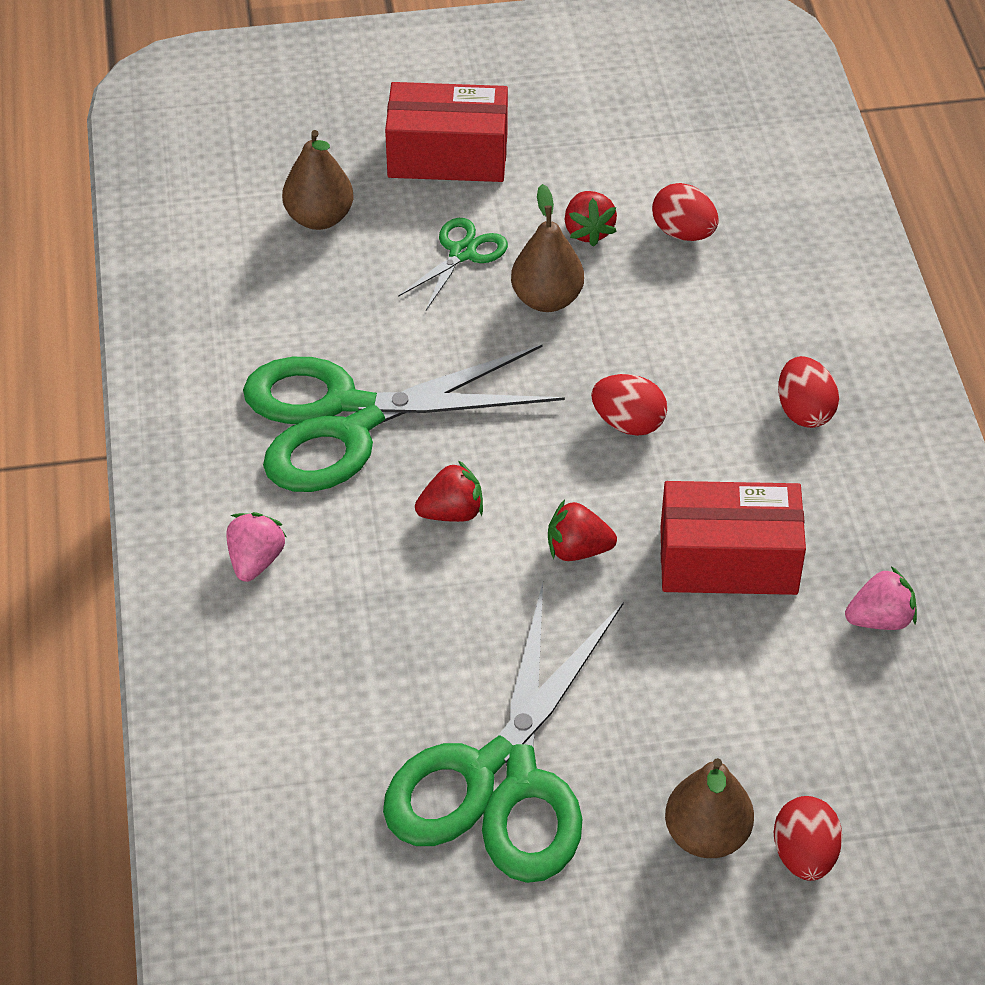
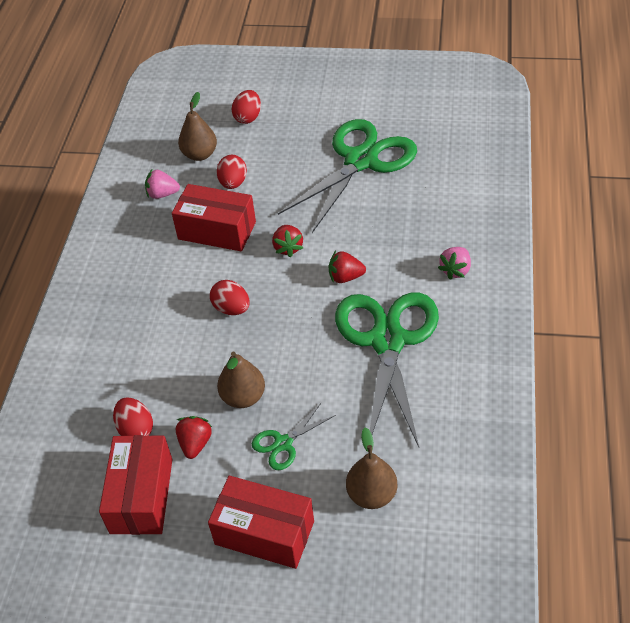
camera: 160 degrees left, 0 degrees up
(348, 418) = (388, 340): green scissors -> green scissors turned 90 degrees counterclockwise
(577, 550) = (288, 248): red strawberry -> red strawberry turned 60 degrees clockwise
(629, 163) = (141, 496): none -> red box
(706, 835) = (283, 129): brown pear -> brown pear (200, 154)
(804, 411) = (135, 298): red egg -> red egg (233, 183)

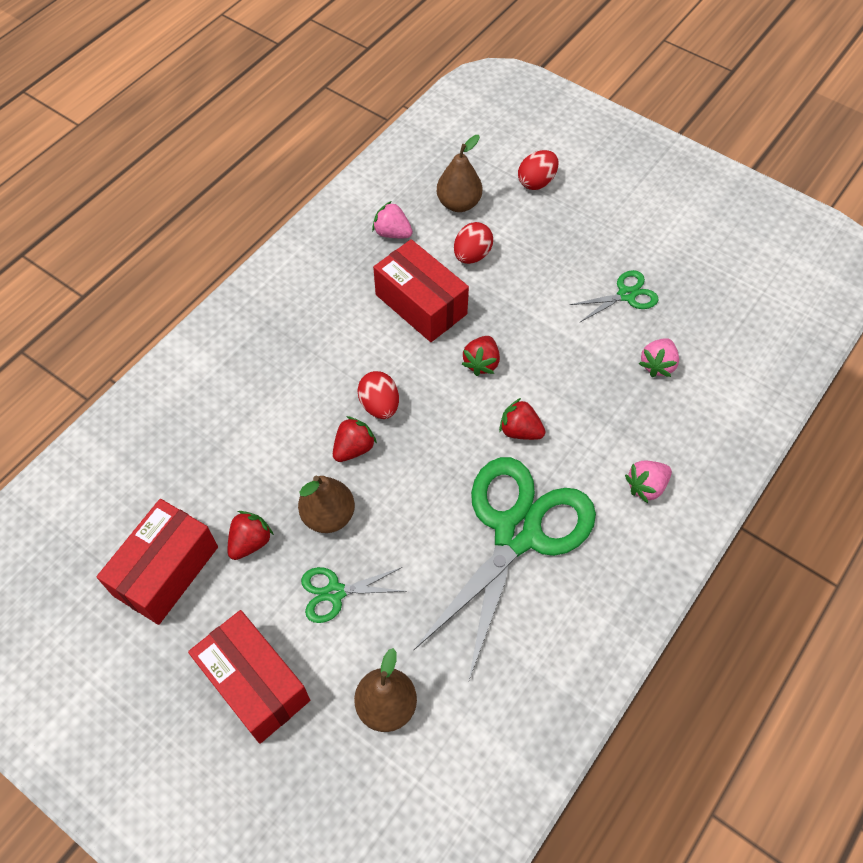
camera: 25 degrees right, 10 degrees up
(136, 429) = (205, 493): red egg -> none
(231, 345) = (354, 448): none -> red strawberry
(361, 161) = (626, 295): green scissors -> green scissors, size x0.44
(412, 194) = (657, 365): none -> pink strawberry

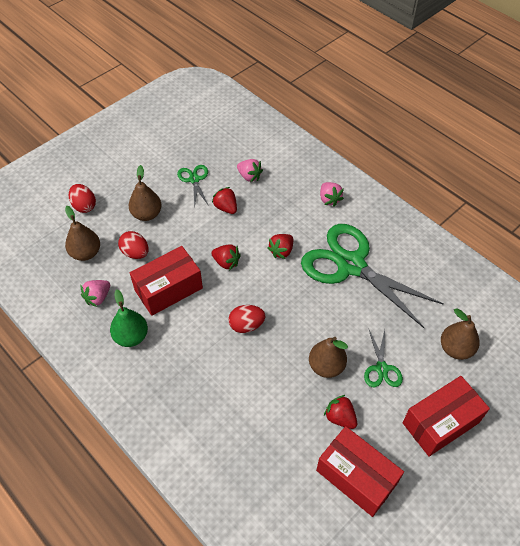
camera: 80 degrees left, 5 degrees down
(340, 281) = (131, 337): none -> green pear
(354, 448) = (277, 345): red strawberry -> red strawberry (226, 208)
(542, 253) = (147, 214): none -> brown pear

